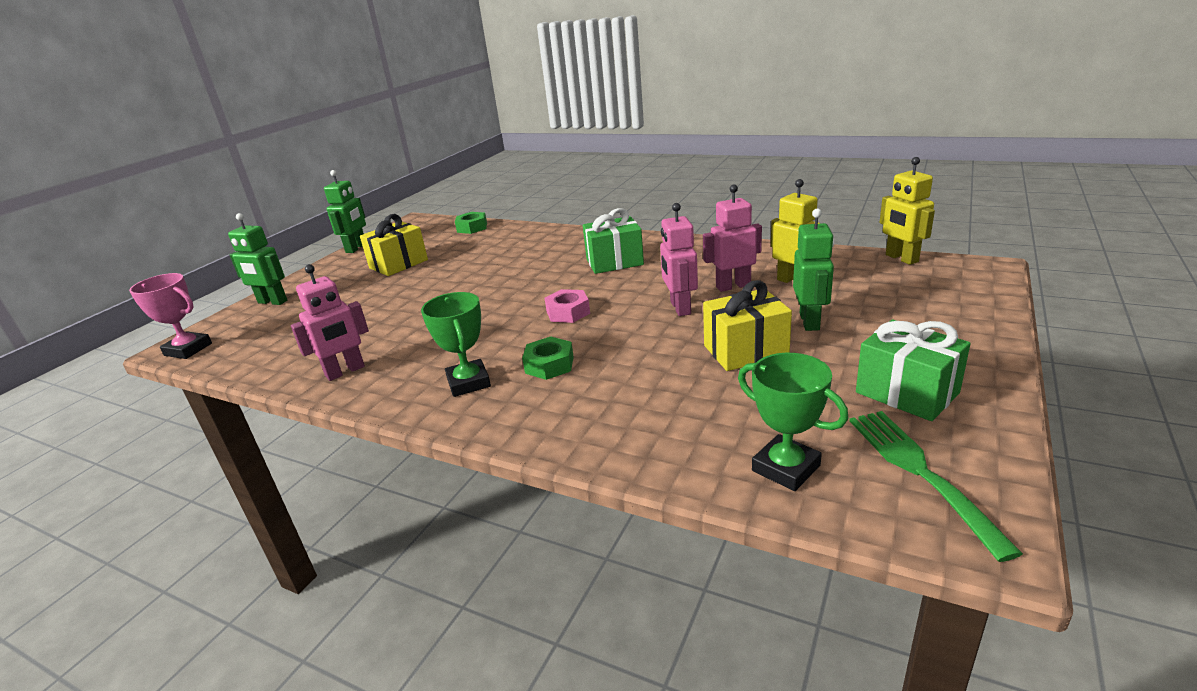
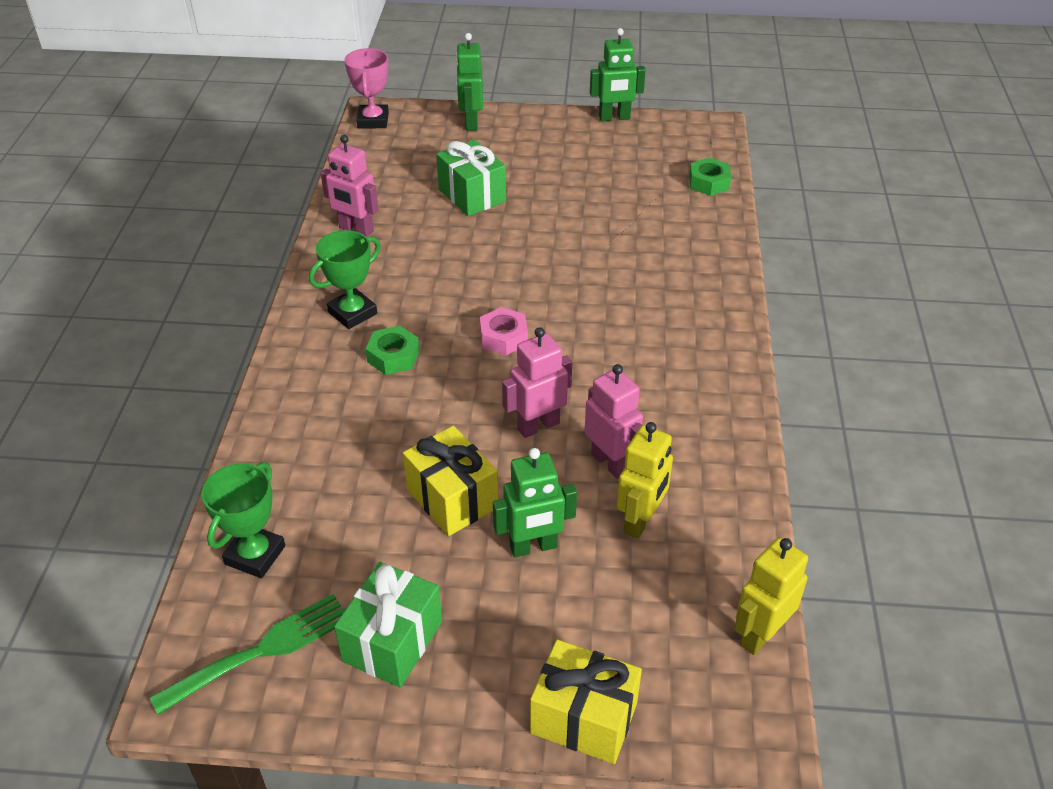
camera: 65 degrees right, 15 degrees up
(398, 264) = (583, 167): yellow gift -> yellow gift (584, 718)
(614, 262) = (647, 339): green gift -> green gift (472, 195)

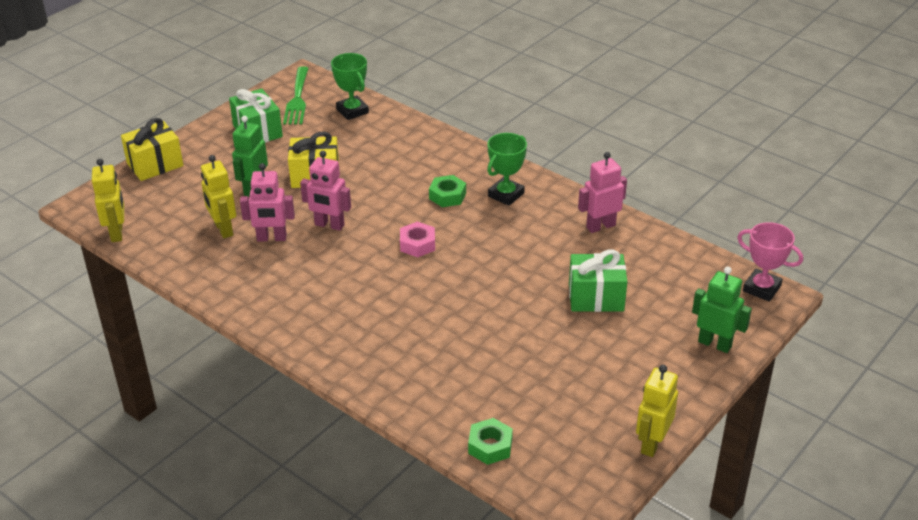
camera: 125 degrees right, 5 degrees down
(352, 313) = (506, 195): green trophy -> green trophy turned 45 degrees clockwise
(538, 426) = (329, 225): pink robot -> pink robot turned 105 degrees clockwise
(614, 118) = (652, 443): green robot -> yellow robot

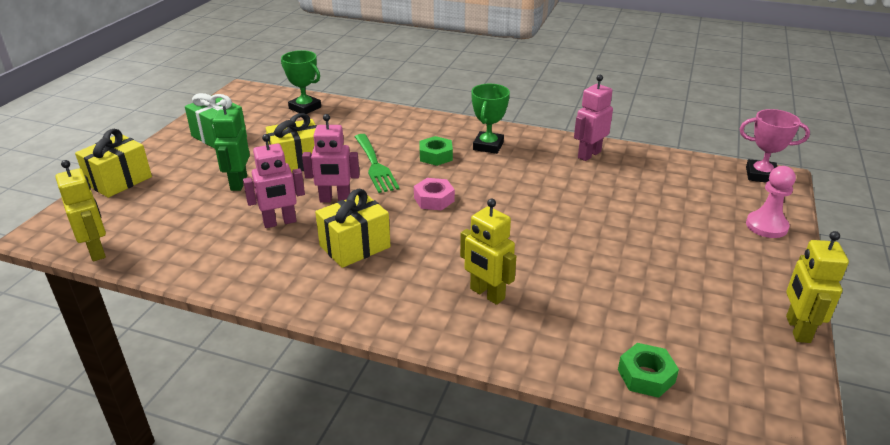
camera: 20 degrees left, 5 degrees down
(223, 229) = (222, 224): yellow robot -> yellow robot (487, 294)
(297, 99) = (246, 107): green fork -> green fork (375, 165)
(323, 276) = (355, 246): none -> yellow gift
(596, 297) = (632, 210): green gift -> none
(715, 344) = (766, 226): green robot -> pink pawn

